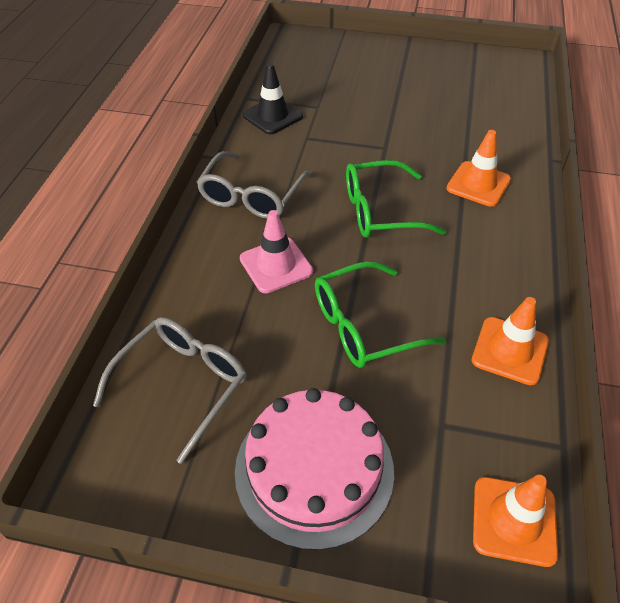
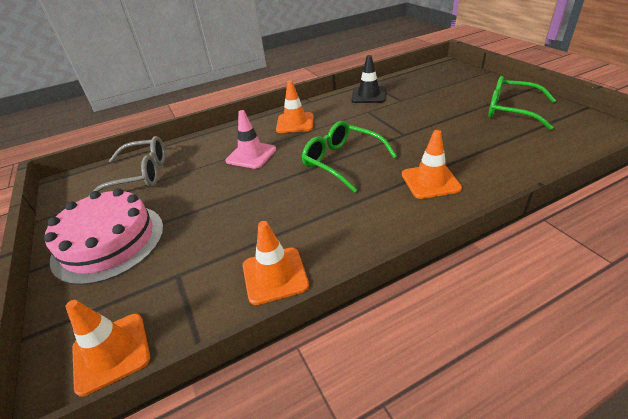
camera: 55 degrees right, 10 degrees down
(251, 196) = (295, 123): grey glasses -> orange traffic cone
(364, 326) = (234, 204): green glasses -> green glasses (511, 110)

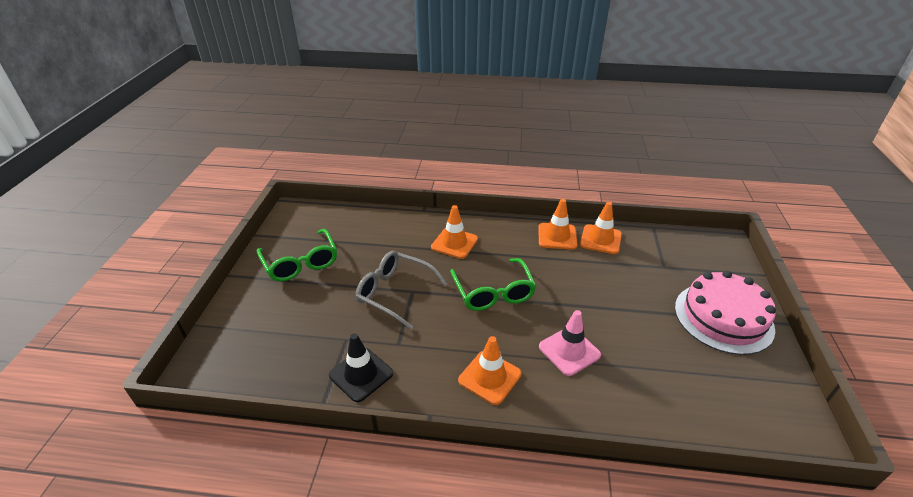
camera: 150 degrees left, 0 degrees up
(111, 352) = (703, 245): orange traffic cone -> orange traffic cone (557, 236)
(141, 175) = (705, 394): grey glasses -> grey glasses (394, 293)

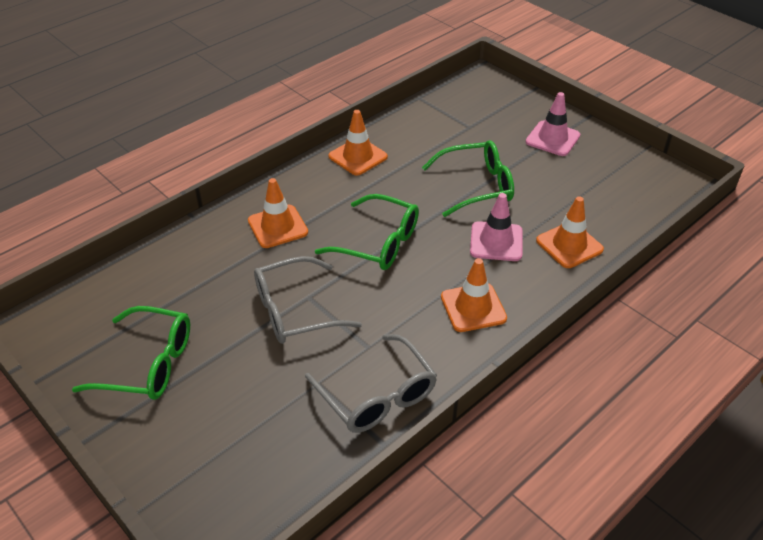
camera: 50 degrees left, 5 degrees up
(361, 374) = (377, 395): black traffic cone -> grey glasses
(600, 239) = (395, 135): orange traffic cone -> orange traffic cone (569, 245)
(610, 306) = (476, 186): none -> green glasses
(723, 317) = (552, 139): pink cake -> pink traffic cone

